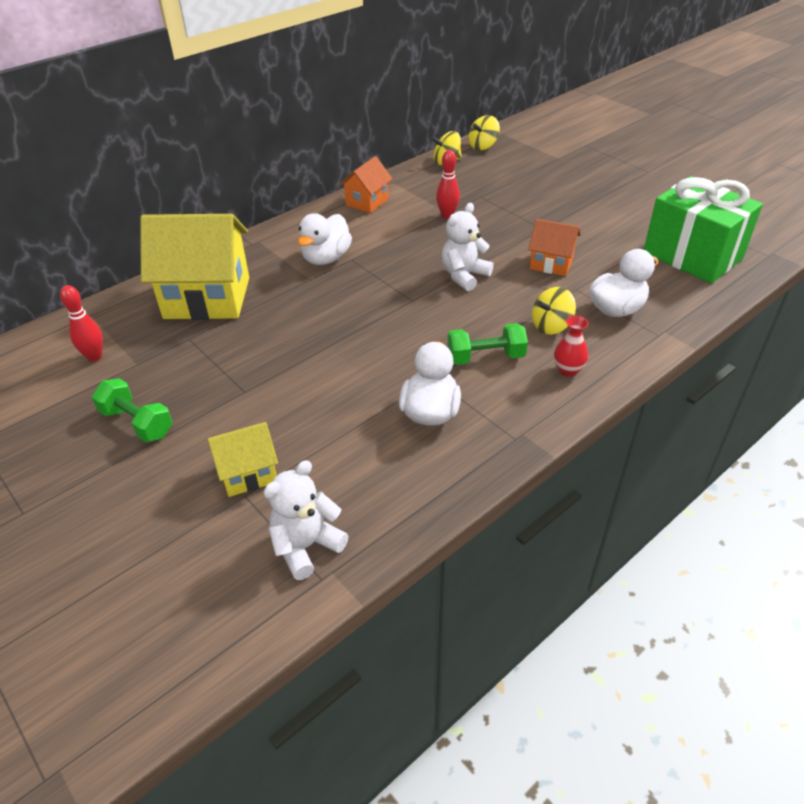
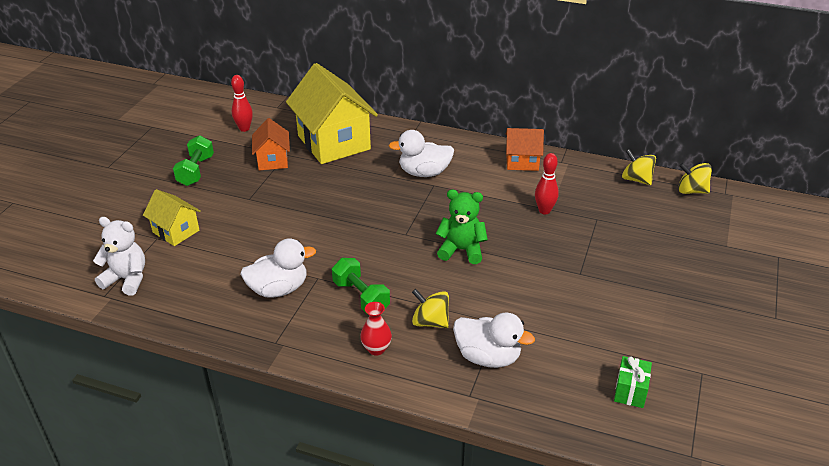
camera: 60 degrees right, 5 degrees down
(464, 276) = (461, 250): white teddy bear -> green teddy bear
(551, 263) = (525, 295): orange house -> orange house (273, 160)
(692, 255) = (630, 391): green gift -> green gift, size x0.41

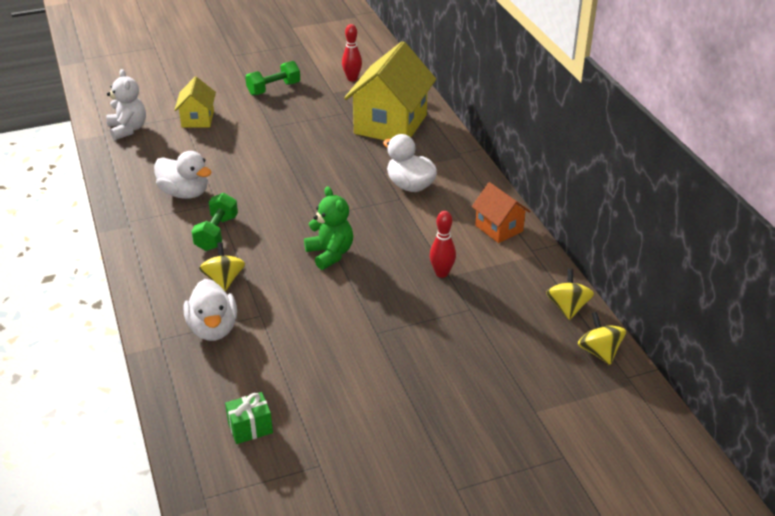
camera: 50 degrees right, 0 degrees up
(273, 160) = (329, 111): orange house -> none
(376, 349) = (167, 269): red vase -> none

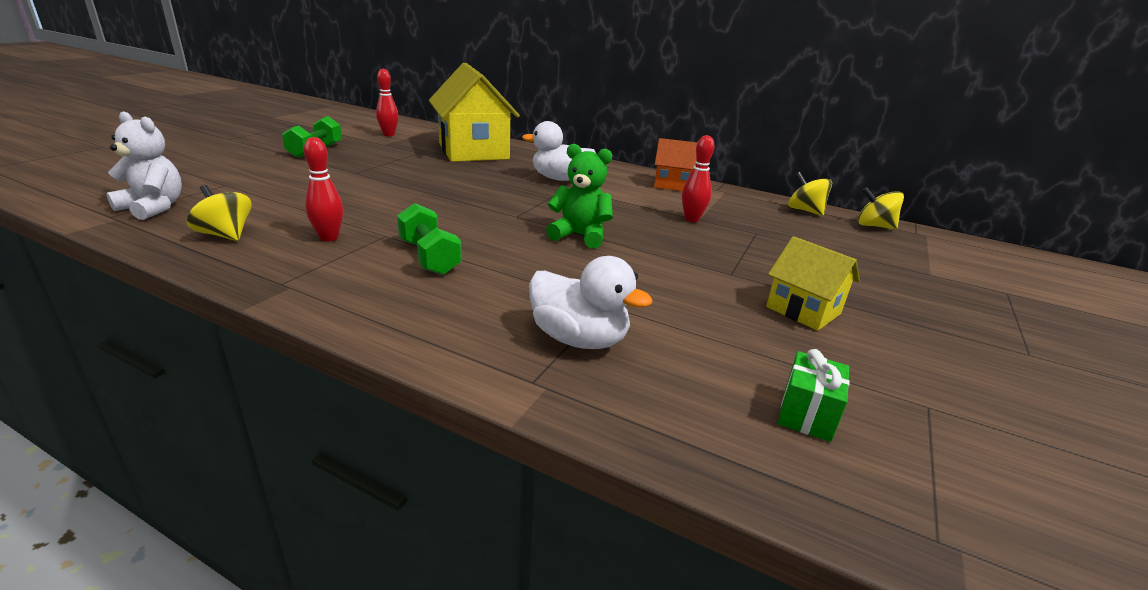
camera: 45 degrees left, 10 degrees down
(185, 193) = (329, 238): white duck -> red bowling pin
(197, 119) = (252, 183): yellow house -> yellow house (803, 310)
(224, 280) = (510, 291): yellow spinning top -> yellow spinning top (226, 235)

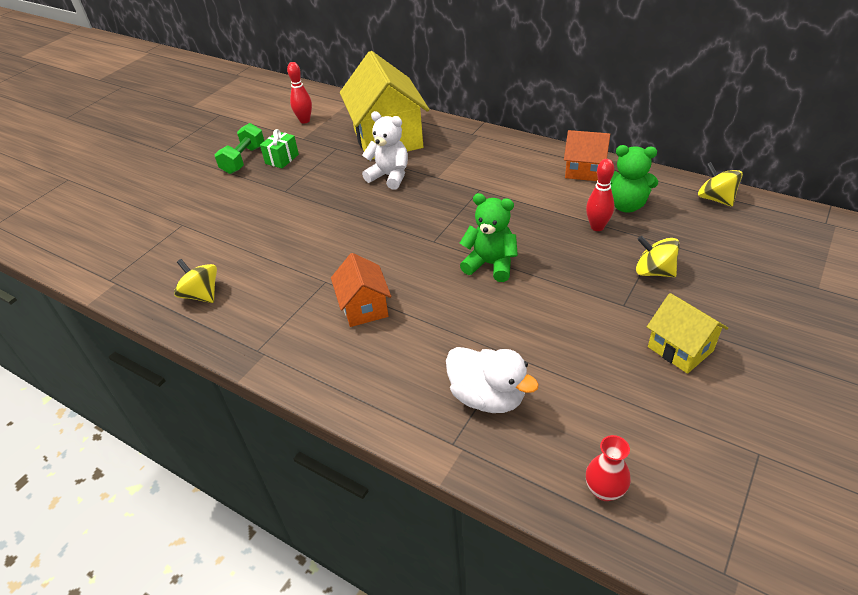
camera: 10 degrees right, 15 degrees up
(153, 208) = (137, 265): white teddy bear -> white teddy bear (390, 176)
(329, 238) = (281, 290): red bowling pin -> none
(429, 257) = (364, 307): green dumbbell -> orange house
(560, 179) = (472, 176): white duck -> none
(718, 208) = (625, 205): none -> green teddy bear
(744, 437) = (604, 490): none -> red vase
(806, 414) = (657, 466): green gift -> green gift (282, 159)
(874, 226) = (783, 217): yellow spinning top -> yellow spinning top (654, 271)

